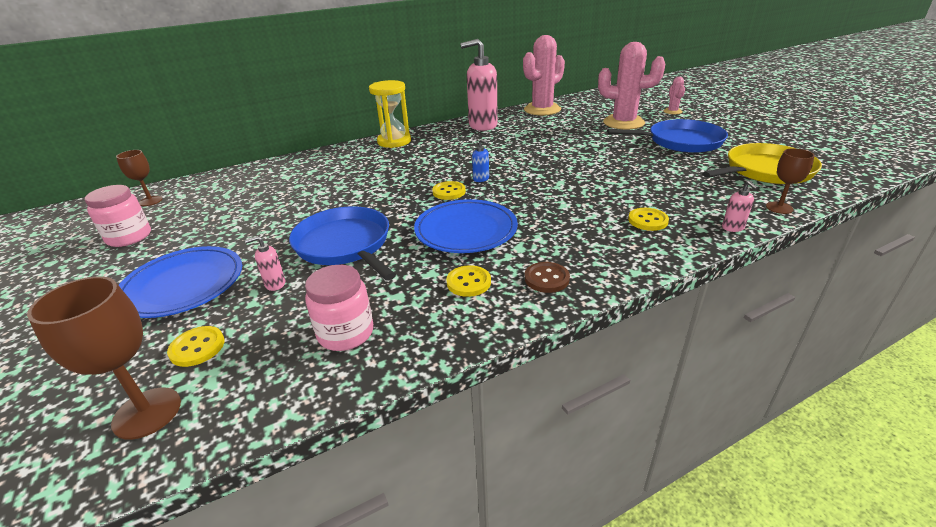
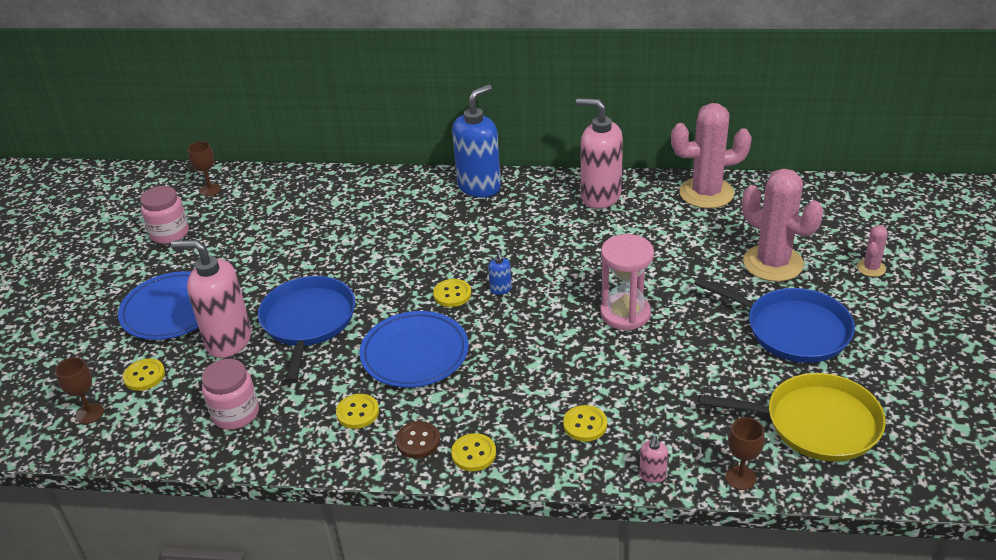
camera: 35 degrees right, 5 degrees up
(147, 413) = (90, 413): brown goblet -> brown goblet, size x0.62
(275, 284) = (228, 340): pink soap dispenser -> pink soap dispenser, size x2.44
(394, 141) = (479, 186): yellow hourglass -> blue soap dispenser
(580, 164) = (625, 314): none -> pink hourglass
(601, 267) = (473, 453): none -> yellow button

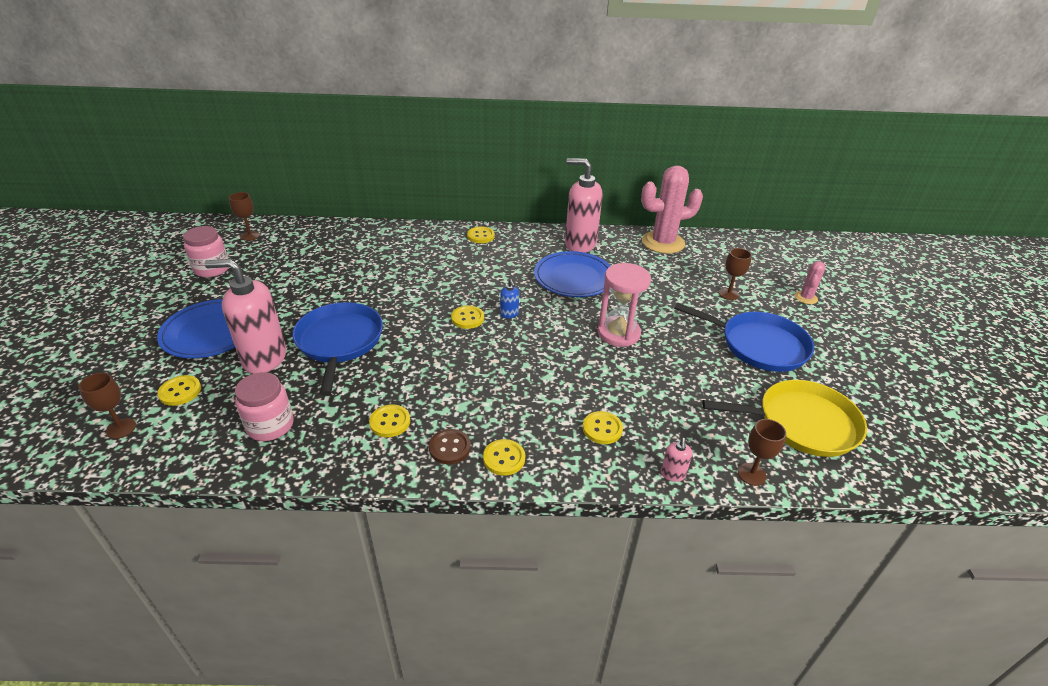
camera: 10 degrees left, 0 degrees up
(415, 353) = (439, 368): blue plate -> blue plate (574, 278)
(479, 186) = (480, 236): blue soap dispenser -> yellow button
(773, 263) = (728, 294): pink cactus -> brown goblet

